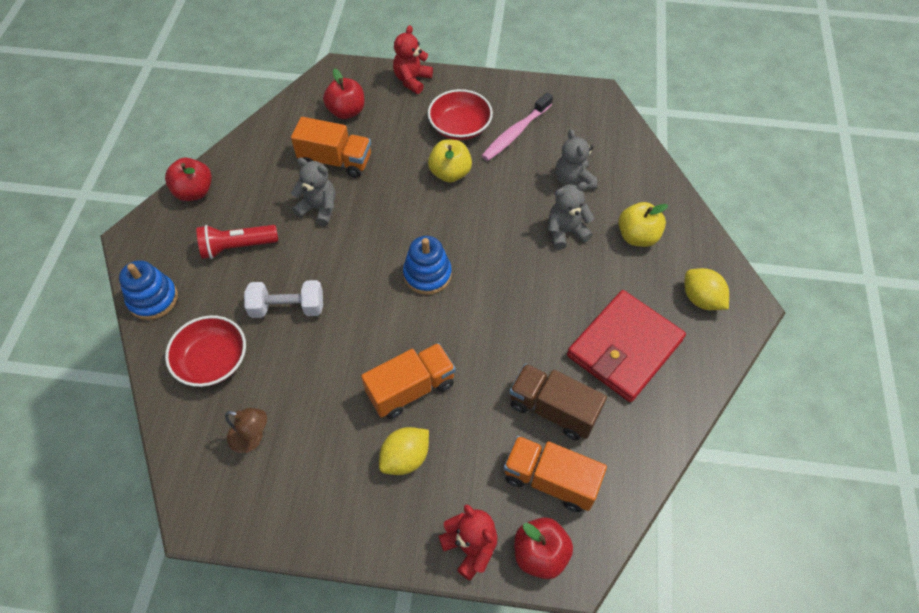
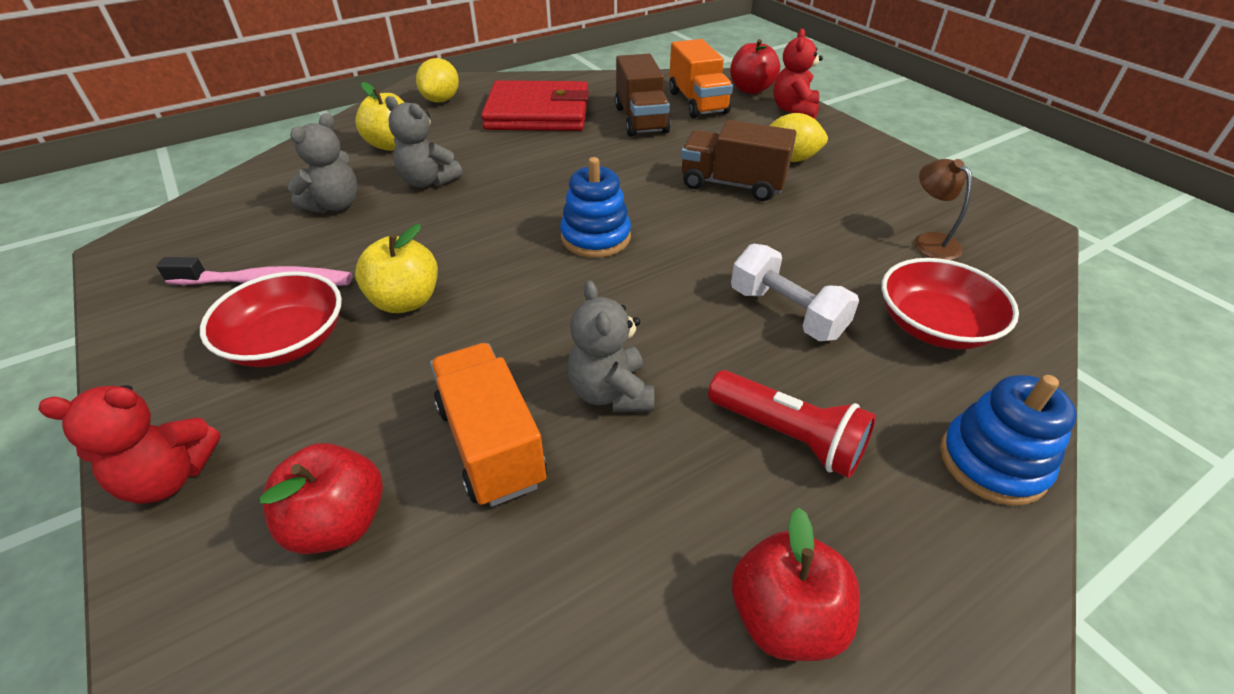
camera: 130 degrees left, 15 degrees down
(411, 389) = (732, 184): orange truck -> brown truck

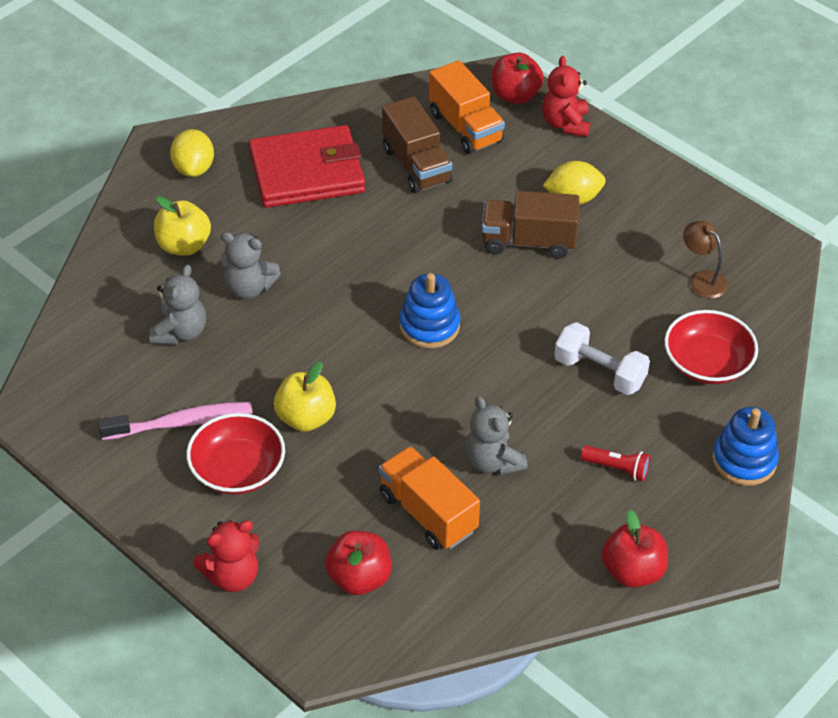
camera: 15 degrees left, 5 degrees up
(788, 436) = (617, 468): red flashlight -> red flashlight, size x0.65

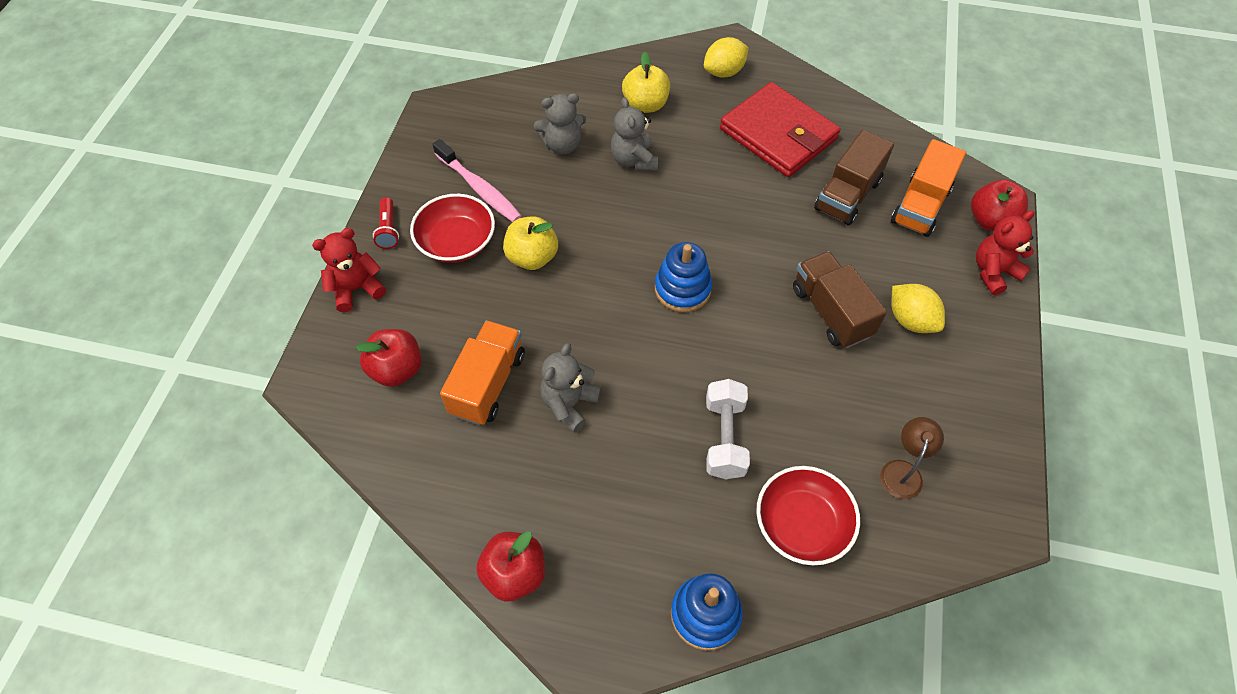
camera: 60 degrees right, 10 degrees up
(232, 576) = (357, 289): red teddy bear -> red teddy bear turned 120 degrees clockwise
(617, 468) = (623, 505): red flashlight -> red flashlight (388, 229)

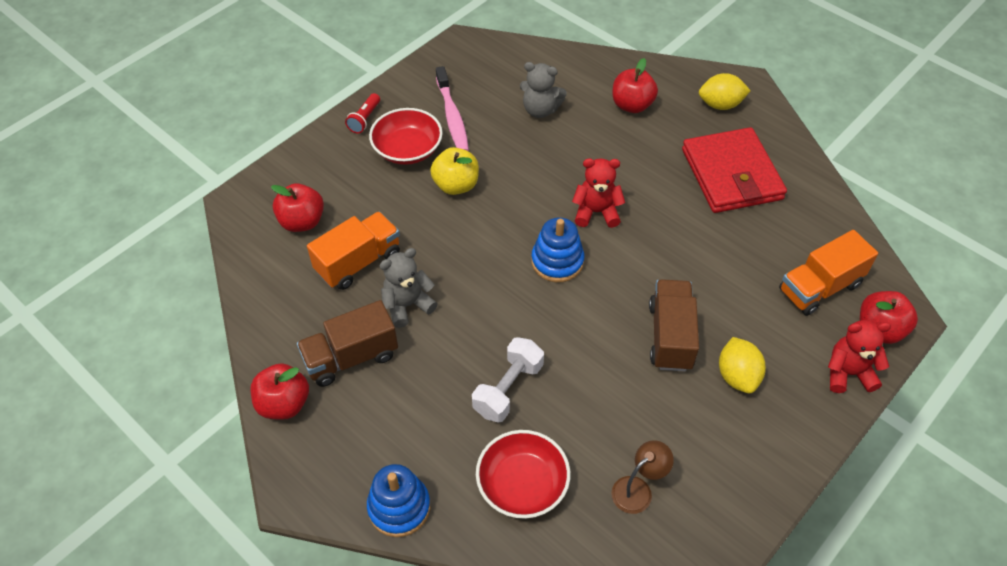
camera: 30 degrees right, 5 degrees down
(357, 289) = (313, 152): red teddy bear -> red teddy bear (596, 212)
(634, 160) = (590, 145): grey teddy bear -> none
(645, 105) = (632, 105): yellow apple -> red apple
(847, 195) = (757, 250): brown truck -> brown truck (351, 357)

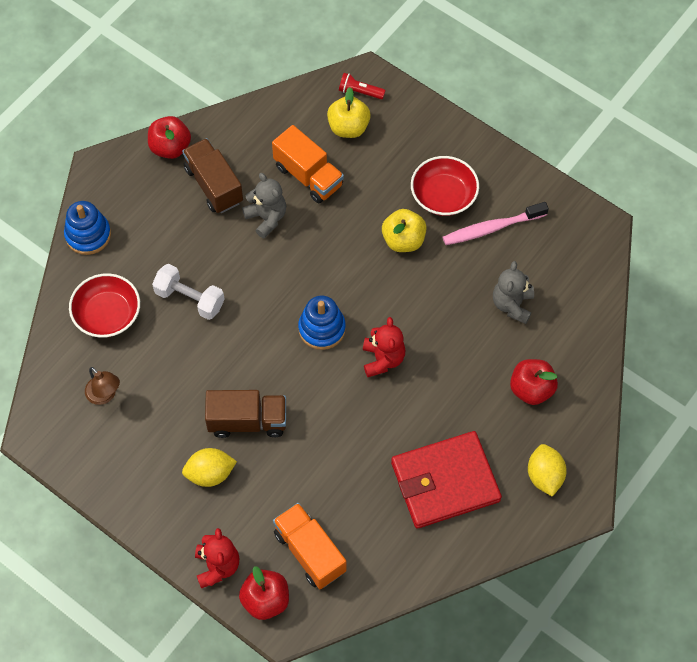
camera: 85 degrees right, 10 degrees up
(302, 222) = (348, 127): red apple -> yellow apple
(364, 119) = (478, 155): red flashlight -> red flashlight (360, 92)

